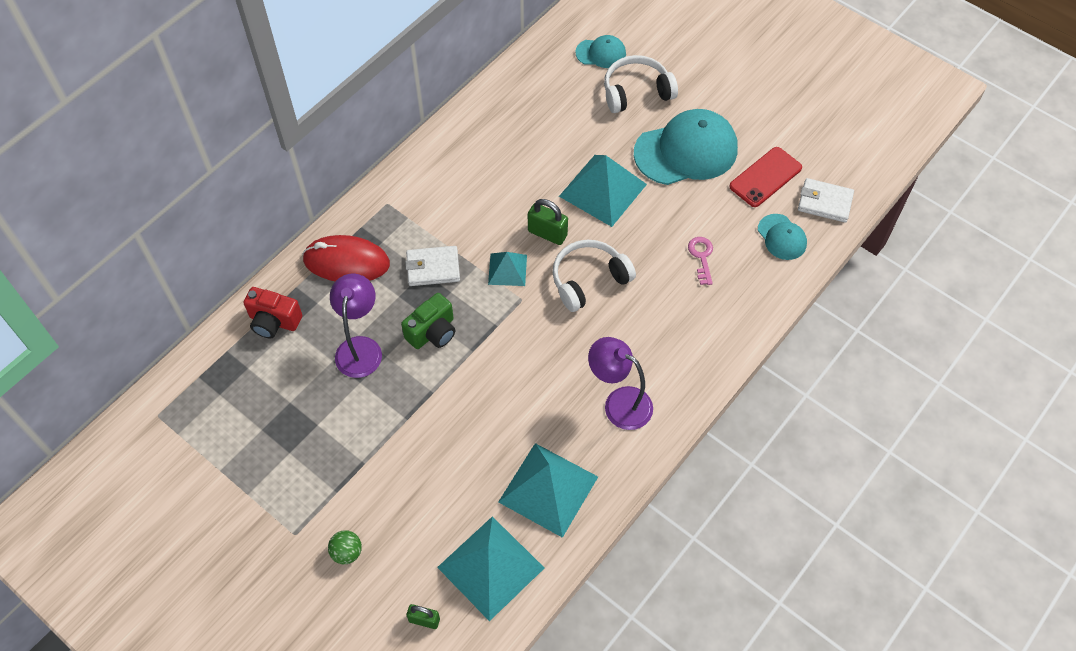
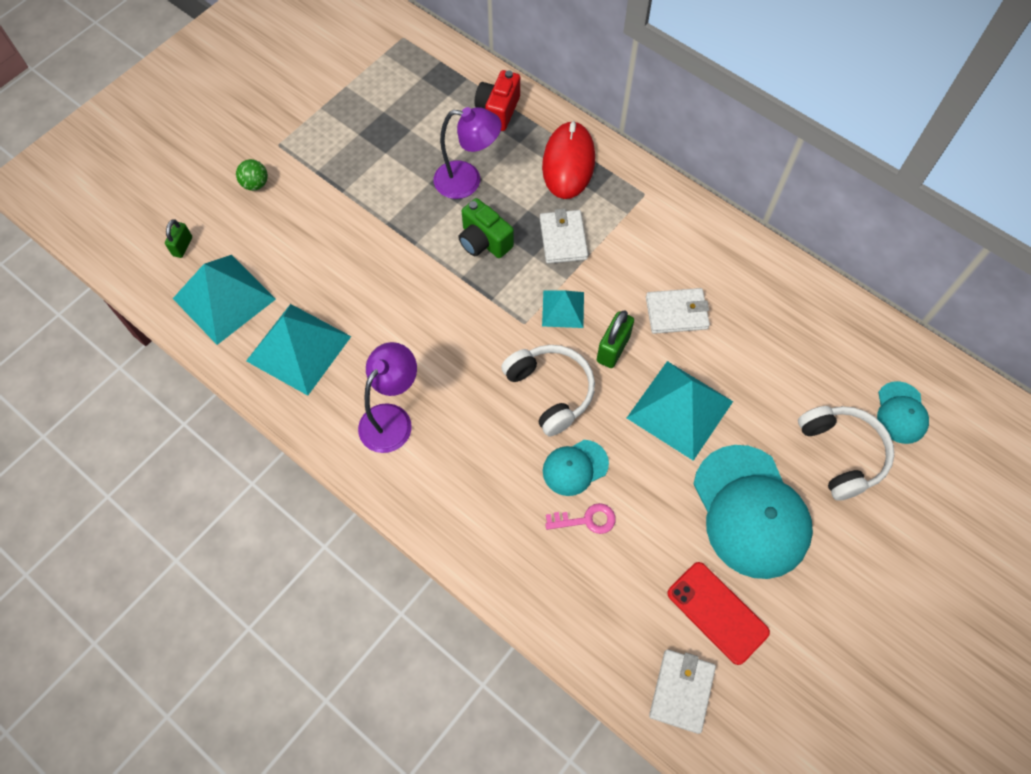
camera: 90 degrees right, 5 degrees up
(513, 187) = (676, 313): none -> white wallet
(782, 237) = (621, 624): turquoise cap -> turquoise cap (575, 467)

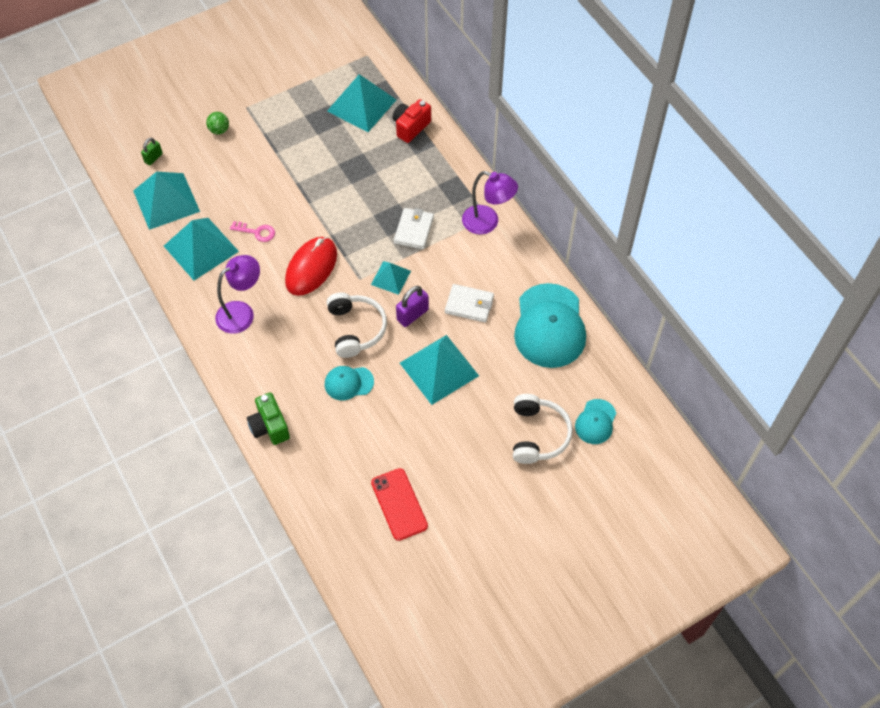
camera: 20 degrees right, 5 degrees down
(424, 100) = (361, 105): none -> turquoise pyramid
(467, 181) = (365, 170): purple lamp -> purple lamp (487, 223)
(484, 241) = (357, 215): green camera -> green camera (269, 426)
(568, 163) = (443, 179): red mouse -> red mouse (311, 268)
(586, 520) = (340, 418): pink key -> pink key (257, 232)
(613, 349) = (412, 315): green padlock -> purple padlock
(681, 691) = (351, 543): white wallet -> none
(750, 511) = (454, 450): turquoise cap -> turquoise cap (549, 326)

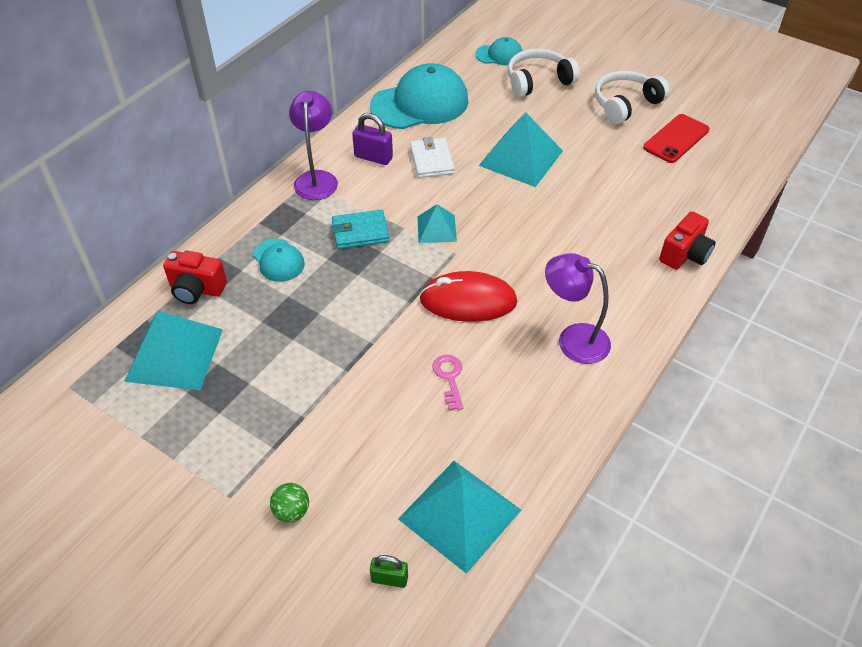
camera: 115 degrees left, 10 degrees down
(201, 248) = (512, 428): turquoise pyramid -> none
(269, 426) = (685, 255): green camera -> red camera
(348, 383) = (587, 214): turquoise cap -> turquoise cap (278, 260)
(356, 329) = (520, 232): white headphones -> white headphones (625, 104)
(412, 315) = (472, 196): purple padlock -> purple padlock (373, 157)
(414, 230) = (360, 232): white wallet -> turquoise wallet

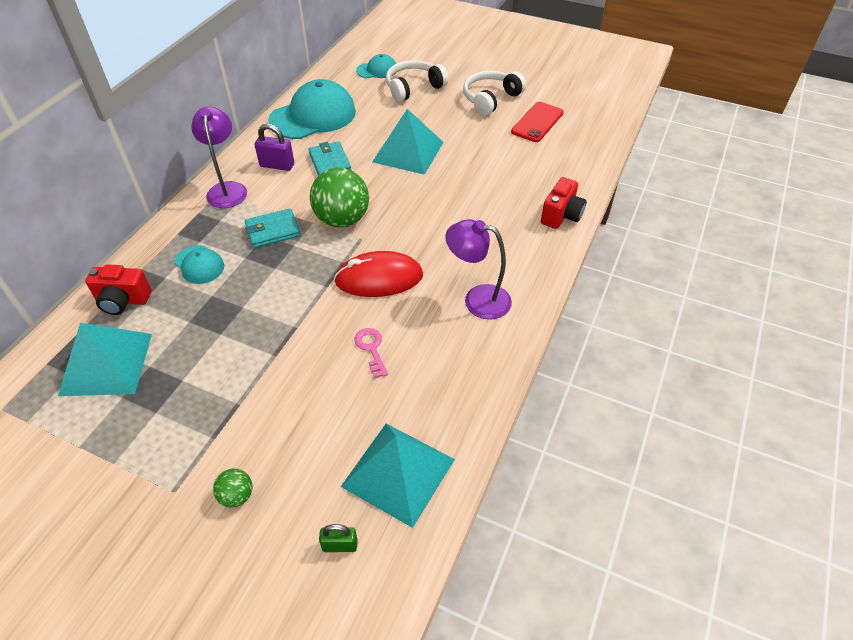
camera: 10 degrees left, 0 degrees up
(432, 160) = (330, 162): white wallet -> turquoise wallet
(436, 228) = (342, 219): turquoise pyramid -> green ball

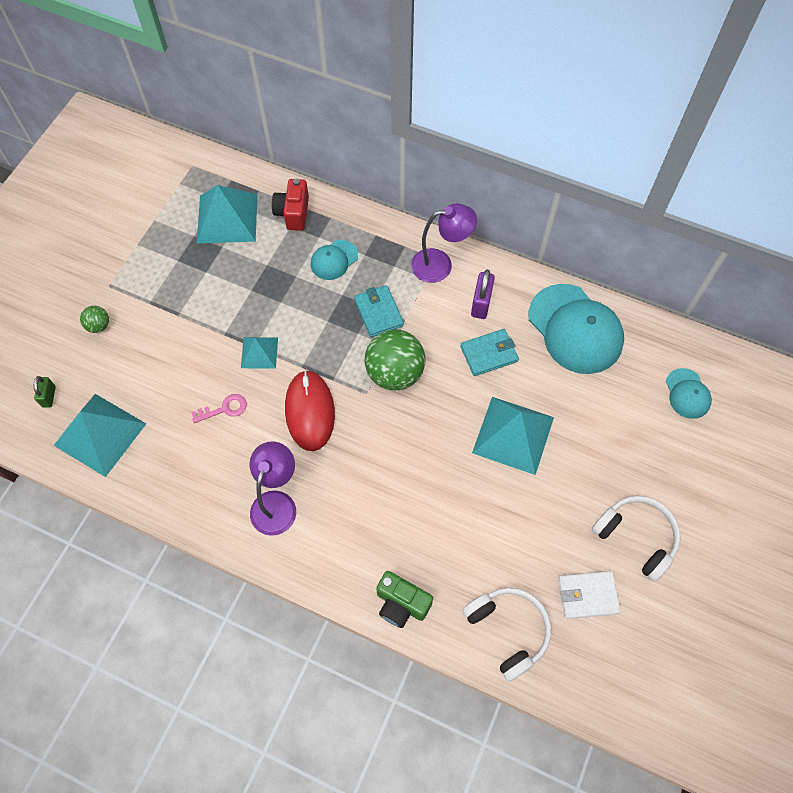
camera: 90 degrees right, 15 degrees up
(304, 322) = (259, 352): none -> turquoise pyramid
(413, 88) = (650, 439): white headphones -> white headphones (508, 630)
(537, 122) = (587, 595): red phone -> white wallet
(561, 215) = (401, 604): red camera -> green camera

